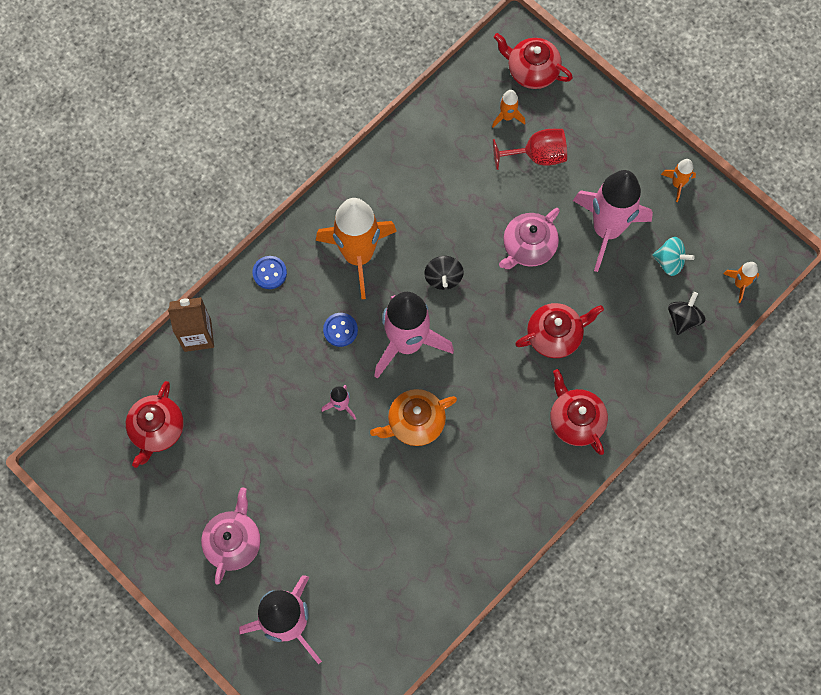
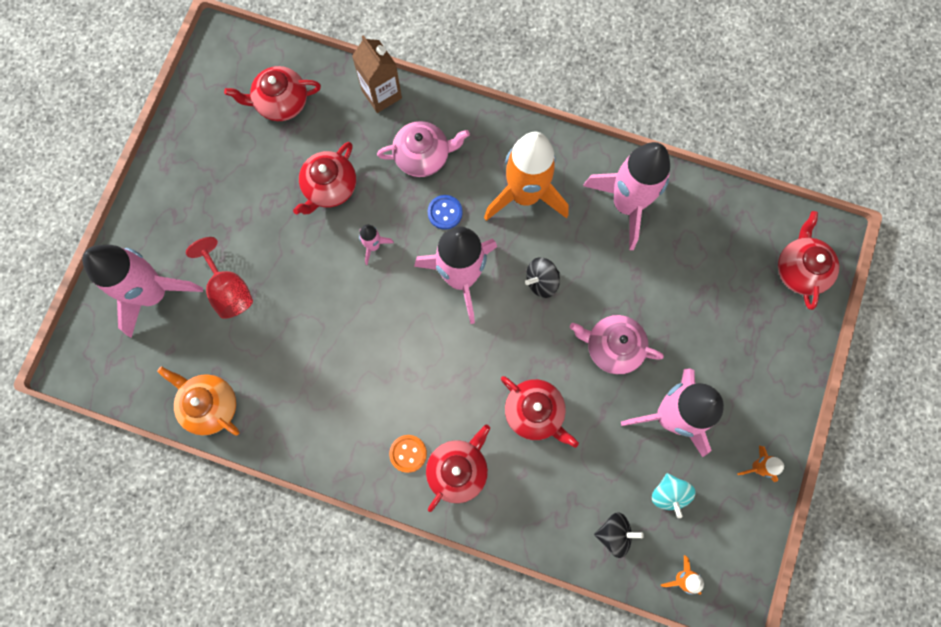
camera: 65 degrees right, 5 degrees up
(233, 542) = (208, 213): pink teapot -> pink teapot (423, 156)
(265, 420) = (329, 187): none -> red teapot
(269, 273) = (469, 126): blue button -> none
(408, 177) = (626, 204): none -> pink rocket
(415, 422) = (387, 319): orange teapot -> orange teapot (210, 405)
(507, 117) = (738, 267): orange rocket -> none
(537, 155) = (713, 314): red goblet -> red goblet (229, 290)
(543, 456) = (408, 453): none -> orange button

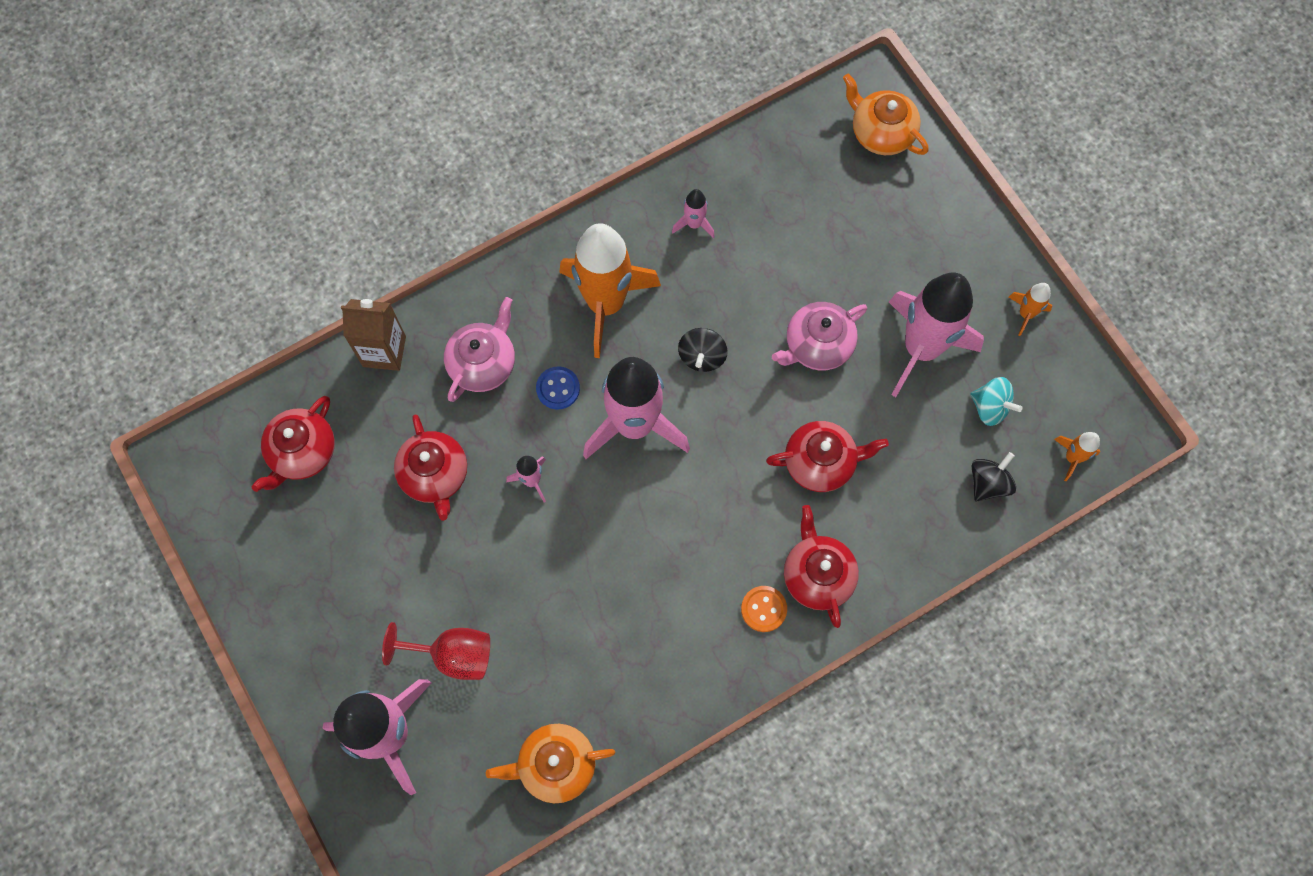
camera: 50 degrees left, 5 degrees down
(626, 204) = (694, 224): pink rocket -> pink rocket, size x0.42
(800, 269) = (881, 133): red teapot -> orange teapot

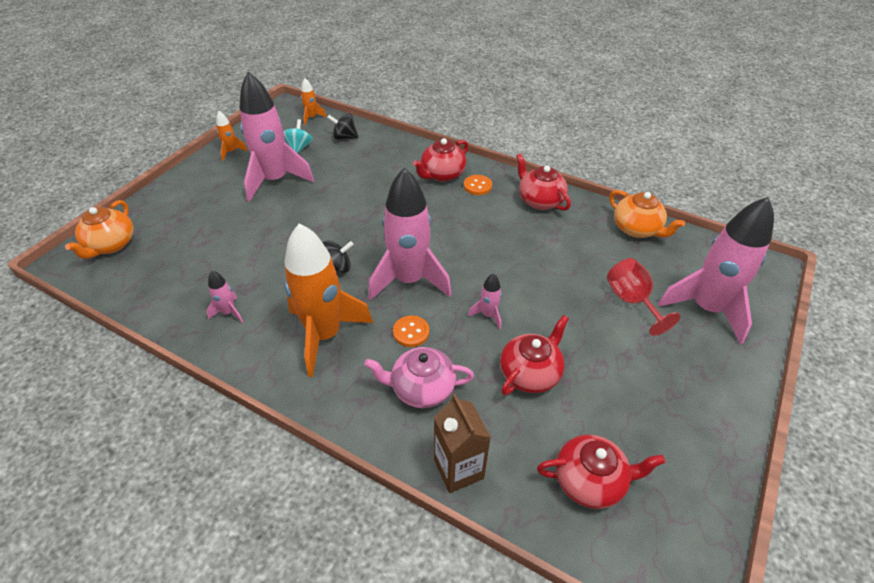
camera: 120 degrees left, 25 degrees down
(558, 388) = (411, 332): blue button -> orange button
(817, 345) = (297, 220): pink teapot -> none
(820, 462) = (375, 194): red teapot -> red teapot (540, 200)

